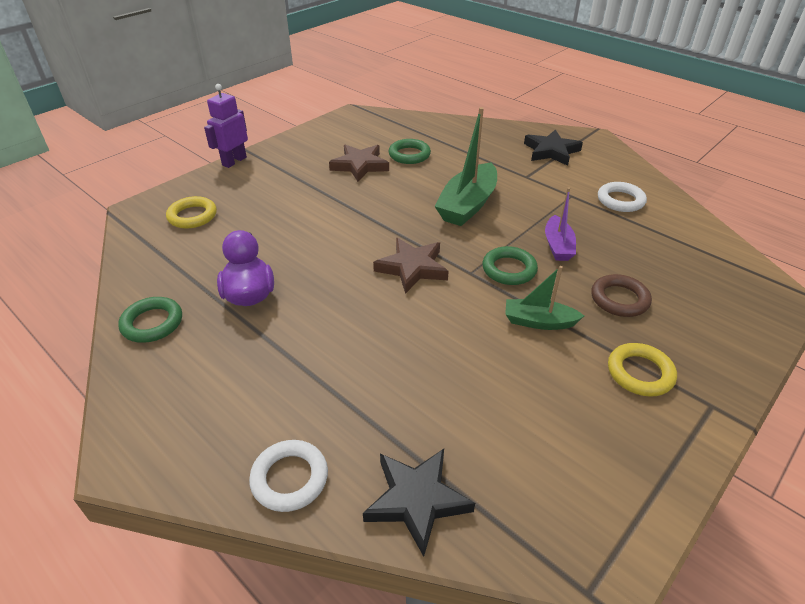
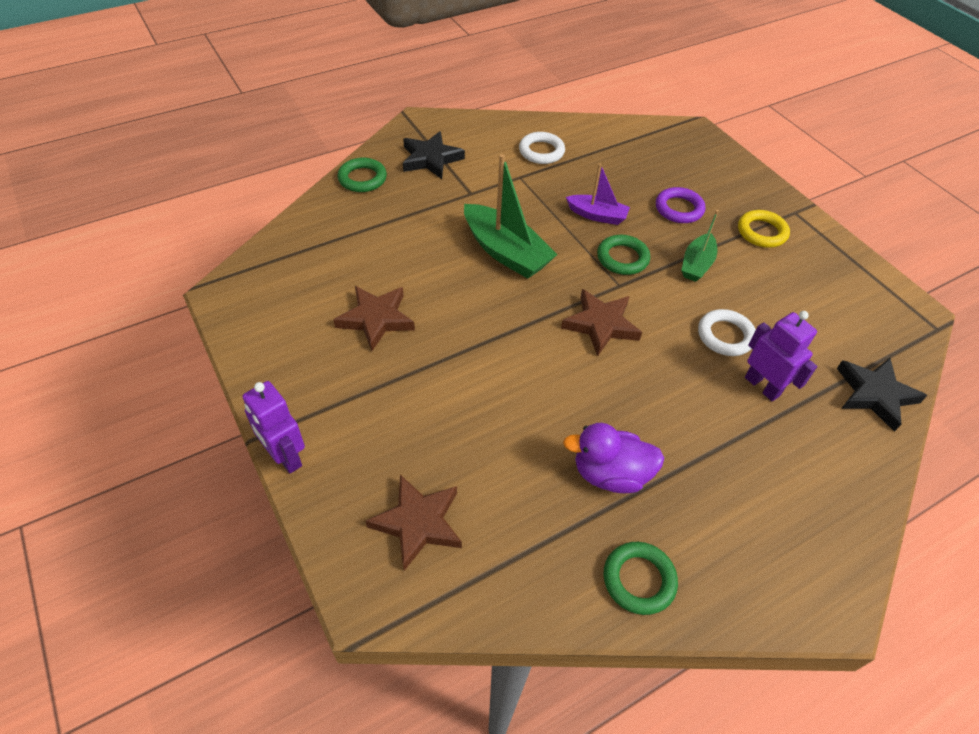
camera: 75 degrees left, 10 degrees up
(192, 216) = (418, 523): yellow ring -> brown star
(290, 478) = (856, 473): white ring -> white ring (725, 336)
(385, 388) = (762, 386): none -> purple robot
(409, 155) = (375, 268): green ring -> green ring (362, 178)
(619, 299) = (679, 209): brown ring -> purple ring

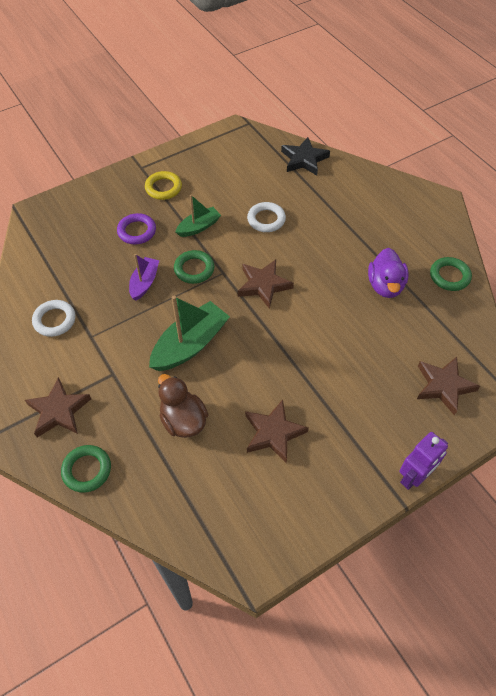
camera: 90 degrees left, 5 degrees up
(406, 244) = (183, 420): none -> brown duck
(430, 159) = (59, 411): black star -> brown star
(696, 264) = (199, 227): green boat -> green boat turned 60 degrees counterclockwise
(762, 386) = (305, 207): purple robot -> none

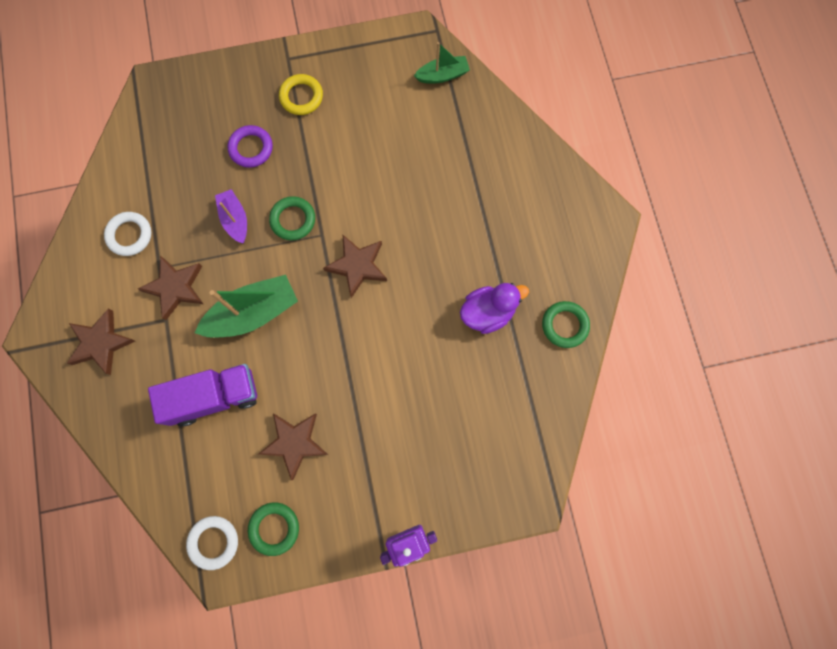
camera: 20 degrees right, 20 degrees up
(87, 470) = (106, 417): green ring -> green ring (274, 528)
(144, 282) = (235, 219): purple boat -> purple boat turned 60 degrees counterclockwise
(183, 420) = (214, 397): brown duck -> purple truck
(199, 227) = (319, 165): green boat -> green boat (442, 75)
(266, 219) = (397, 180): white ring -> white ring (213, 542)
(304, 159) = (477, 107): black star -> none
(385, 286) = (488, 312): purple duck -> purple duck turned 135 degrees counterclockwise
(443, 386) = (488, 454): brown star -> brown star (175, 288)

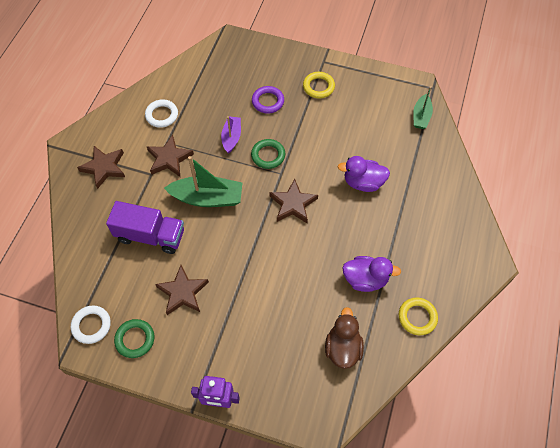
camera: 30 degrees right, 15 degrees down
(422, 196) = (363, 183): none -> purple duck
(442, 75) = (421, 116): green boat -> green boat turned 90 degrees clockwise
(506, 404) = (342, 348): none -> brown duck
(564, 325) = (417, 317): green ring -> yellow ring

